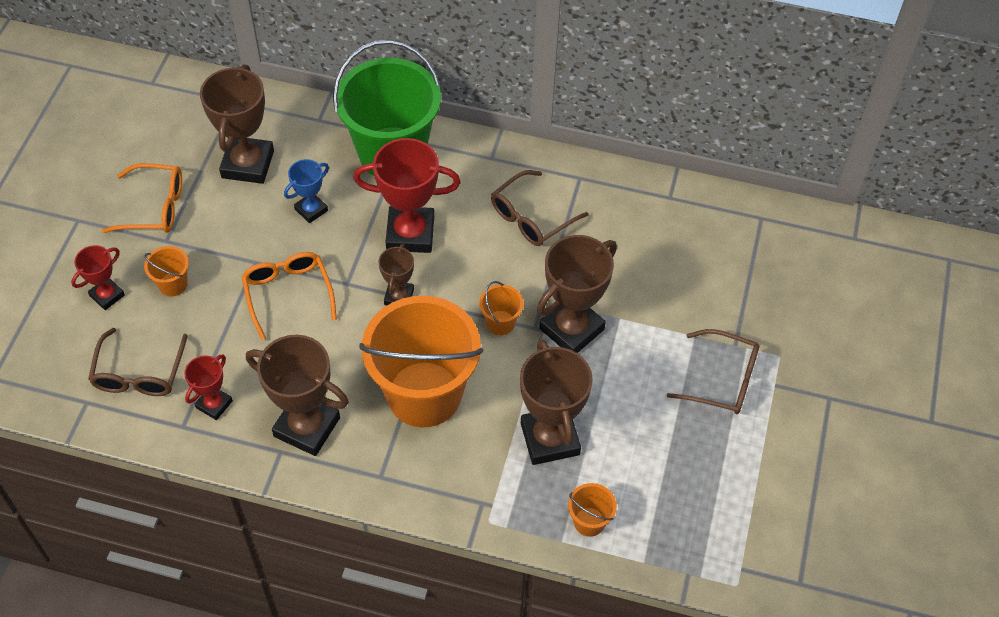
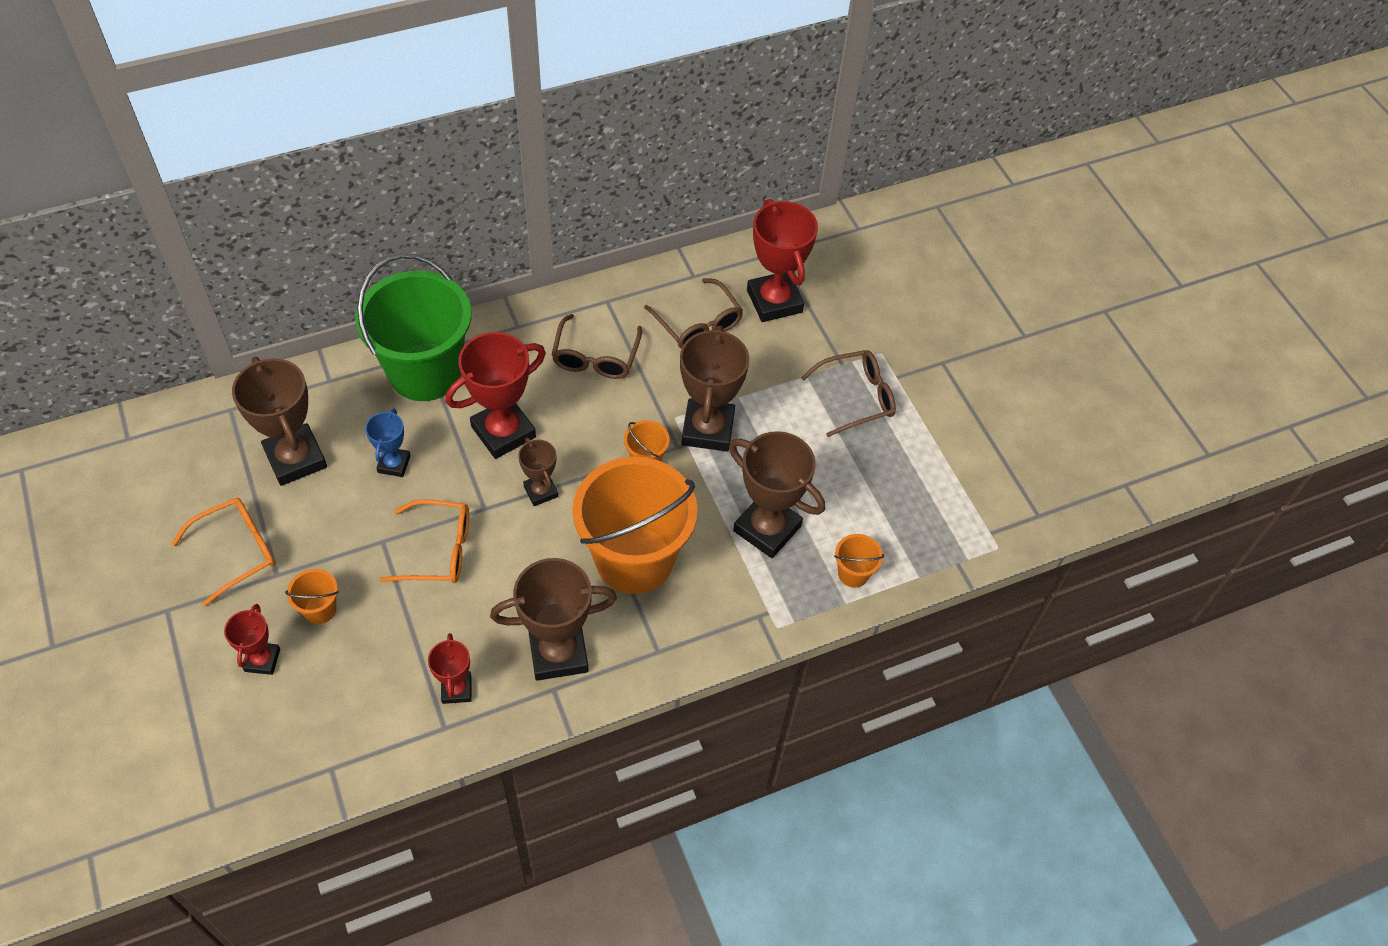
camera: 40 degrees left, 0 degrees up
(139, 373) = (360, 709): brown glasses -> brown glasses (698, 324)
(288, 294) = (438, 550): orange glasses -> orange glasses turned 150 degrees clockwise
(722, 257) = (774, 301): none -> red trophy

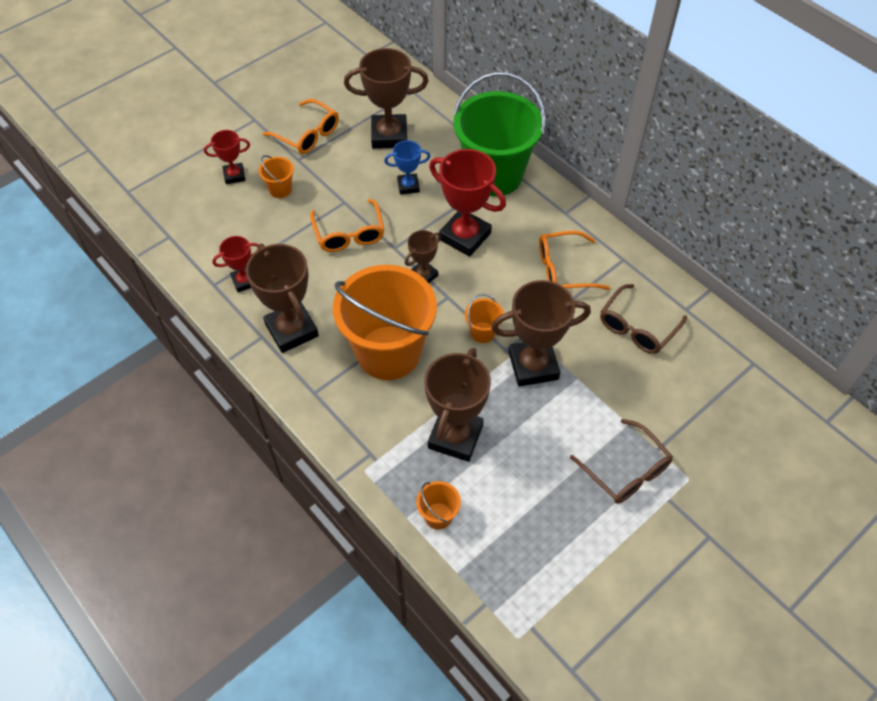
camera: 75 degrees right, 0 degrees up
(296, 458) = (389, 136): brown trophy -> brown trophy turned 45 degrees clockwise
(595, 357) = (563, 269): brown glasses -> orange glasses
(774, 301) = (696, 376): red trophy -> none

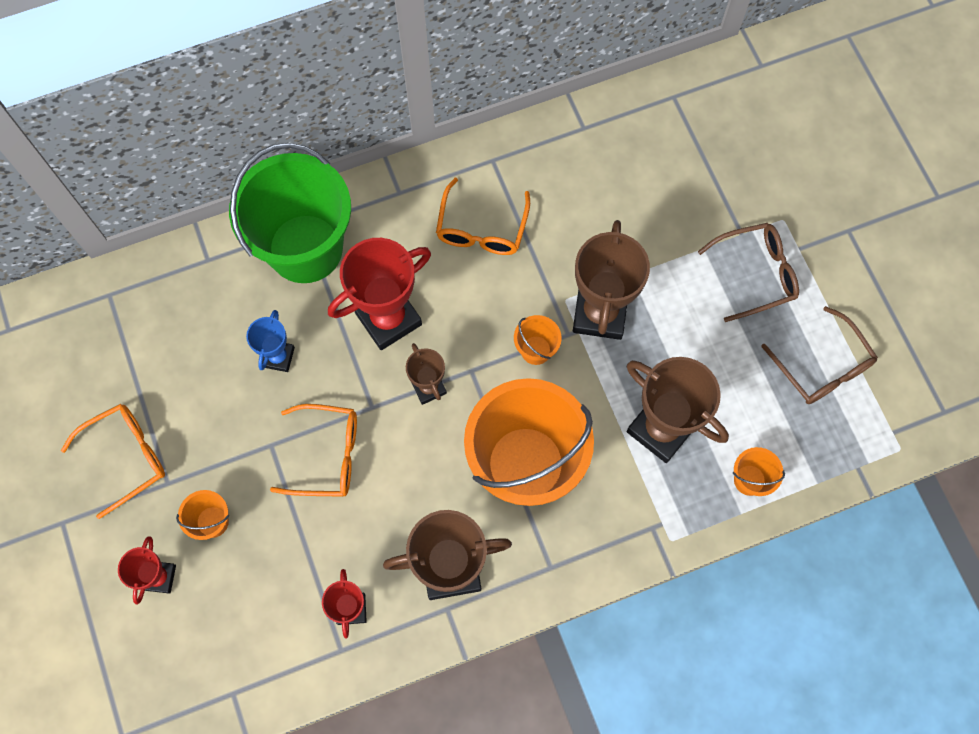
camera: 70 degrees left, 15 degrees up
(389, 136) = (178, 351): brown trophy -> none
(637, 327) = (589, 187): brown glasses -> brown glasses (822, 367)

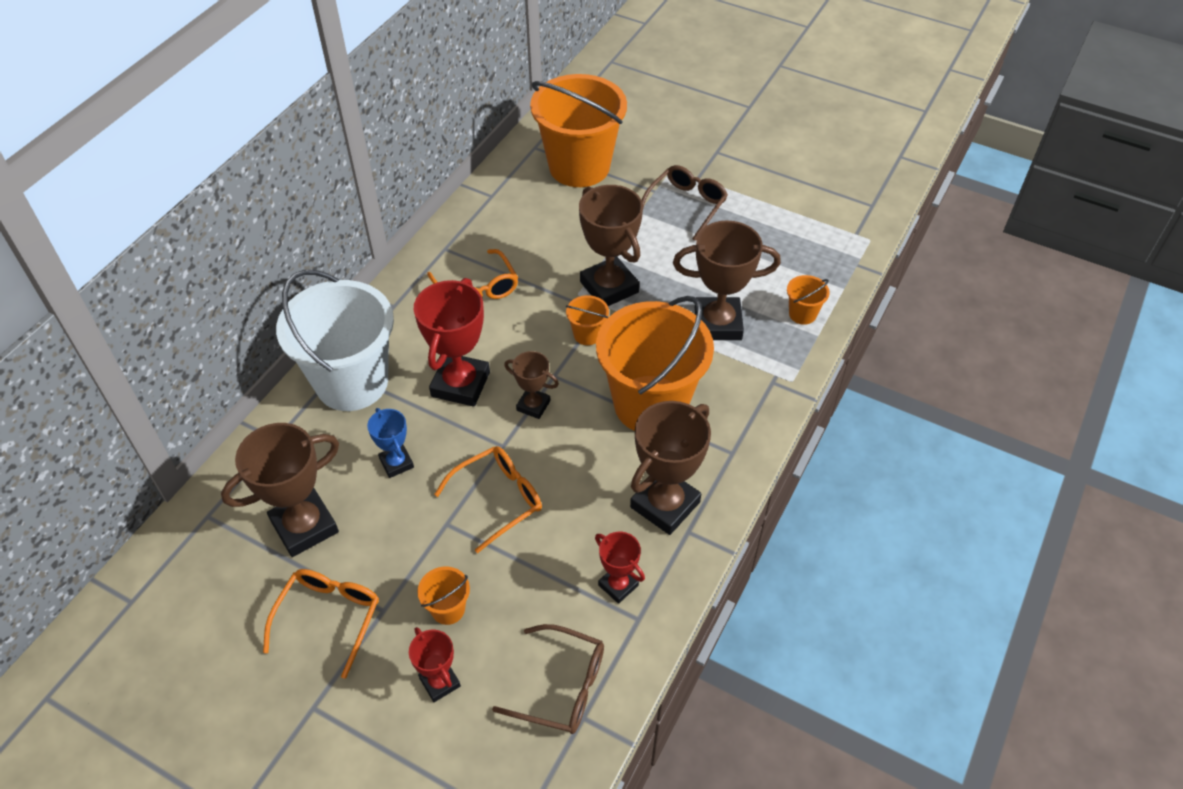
camera: 40 degrees left, 20 degrees down
(168, 361) = (304, 526): none -> brown trophy
(305, 248) = (352, 382): green bucket -> white bucket
(695, 151) = (579, 167): none -> orange bucket
(822, 367) = (778, 227): brown glasses -> brown glasses (562, 687)

